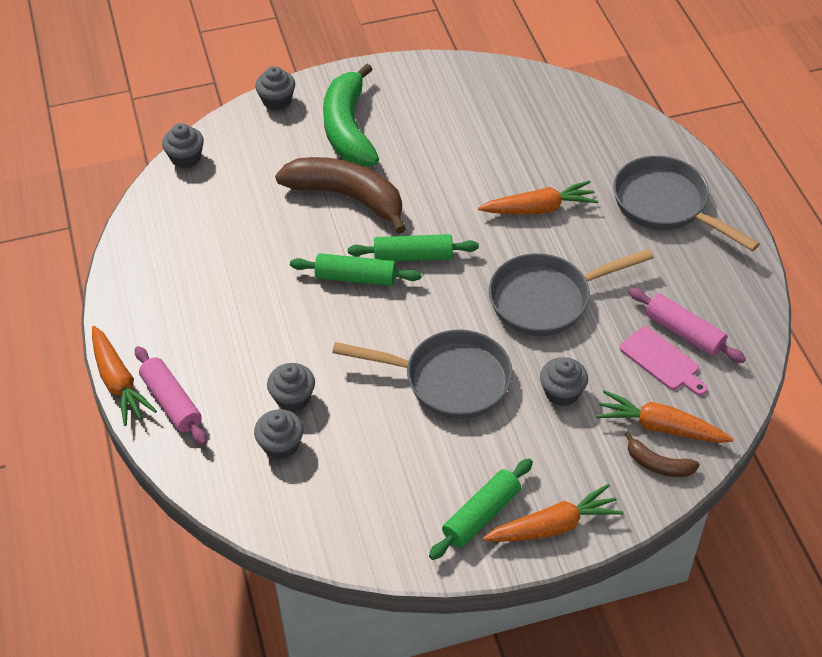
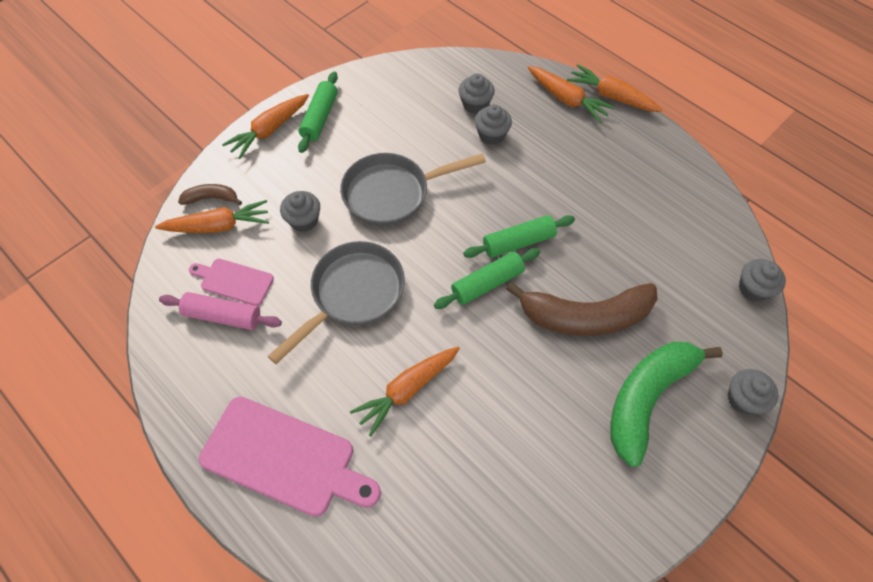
camera: 150 degrees right, 10 degrees up
(171, 402) = (566, 99): pink rolling pin -> orange carrot
(349, 129) = (647, 398): green banana -> green banana turned 105 degrees counterclockwise
(666, 205) = (284, 458): grey pan -> pink cutting board

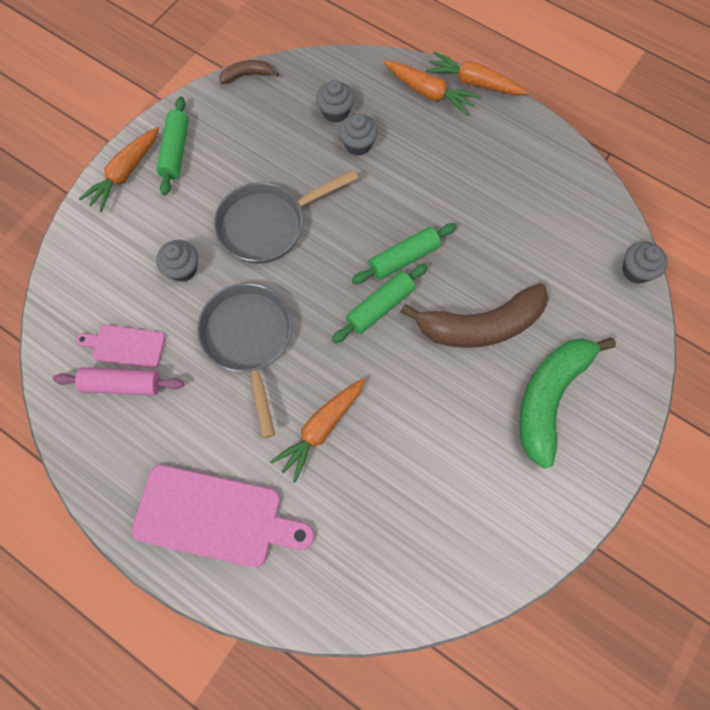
camera: 10 degrees left, 10 degrees up
(211, 198) = (81, 260): brown banana -> brown banana (247, 75)
(218, 226) = (95, 289): orange carrot -> none
(353, 294) = (249, 340): grey pan -> grey pan turned 45 degrees counterclockwise
(743, 399) = (638, 383): grey cupcake -> none

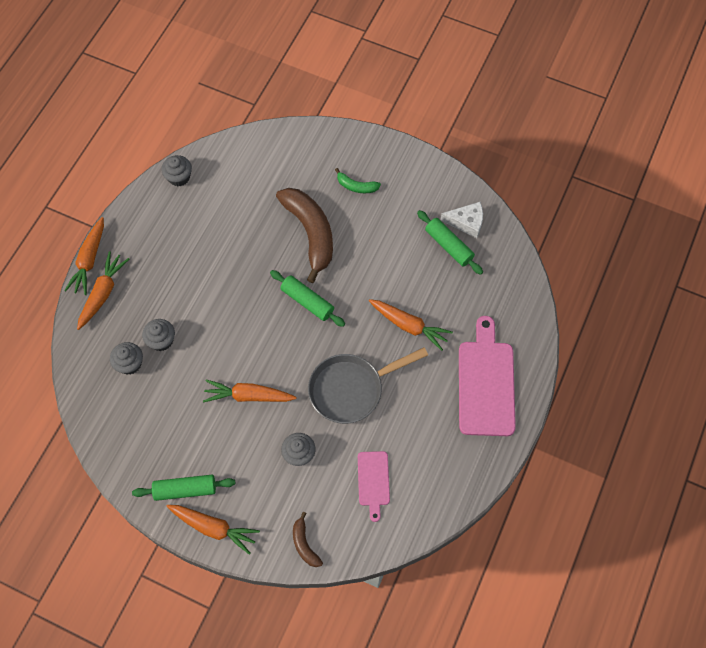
camera: 100 degrees left, 5 degrees down
(122, 384) = (405, 474): pink rolling pin -> none
(247, 75) = (95, 446): brown banana -> brown banana (304, 544)
(268, 225) = (249, 396): grey pan -> orange carrot
(404, 258) = (263, 291): green rolling pin -> green rolling pin (448, 246)
(472, 547) = (466, 222): none -> white cheese
(550, 397) = (356, 186): green banana -> green banana, size x0.46
(636, 270) = (250, 139): grey cupcake -> grey cupcake (179, 177)

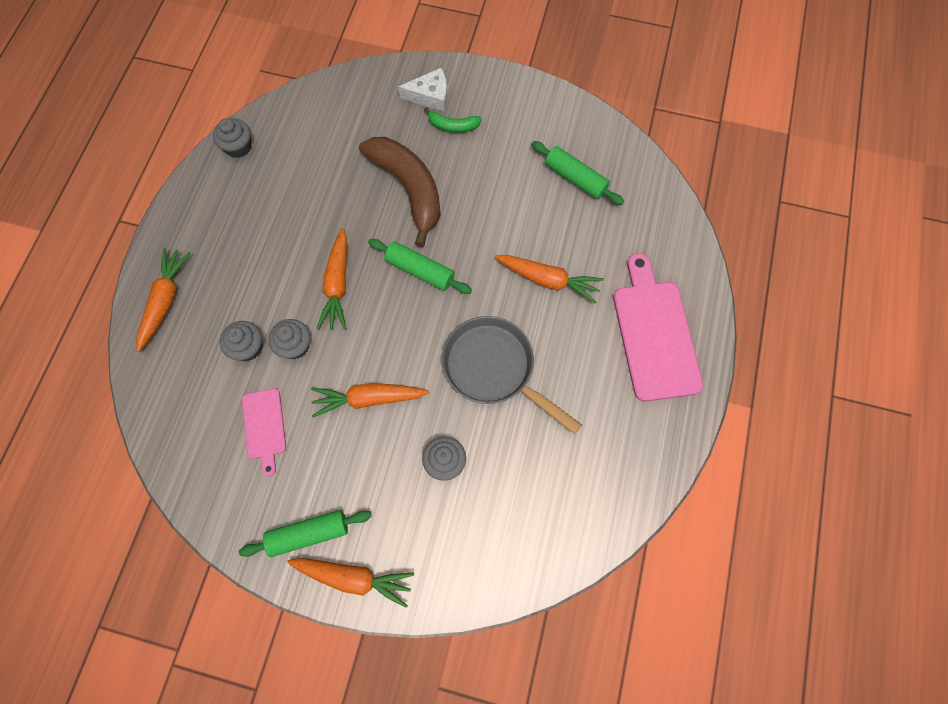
camera: 10 degrees left, 5 degrees up
(89, 260) = (142, 263): orange carrot -> orange carrot (337, 284)
(130, 364) = (212, 383): grey cupcake -> grey cupcake (295, 345)
(304, 544) = (474, 578): brown banana -> none
(351, 389) = (494, 369): grey pan -> grey pan turned 75 degrees clockwise
(373, 481) = (544, 480): pink cutting board -> pink cutting board (264, 427)
(466, 222) = (590, 148): white cheese -> white cheese (430, 96)

